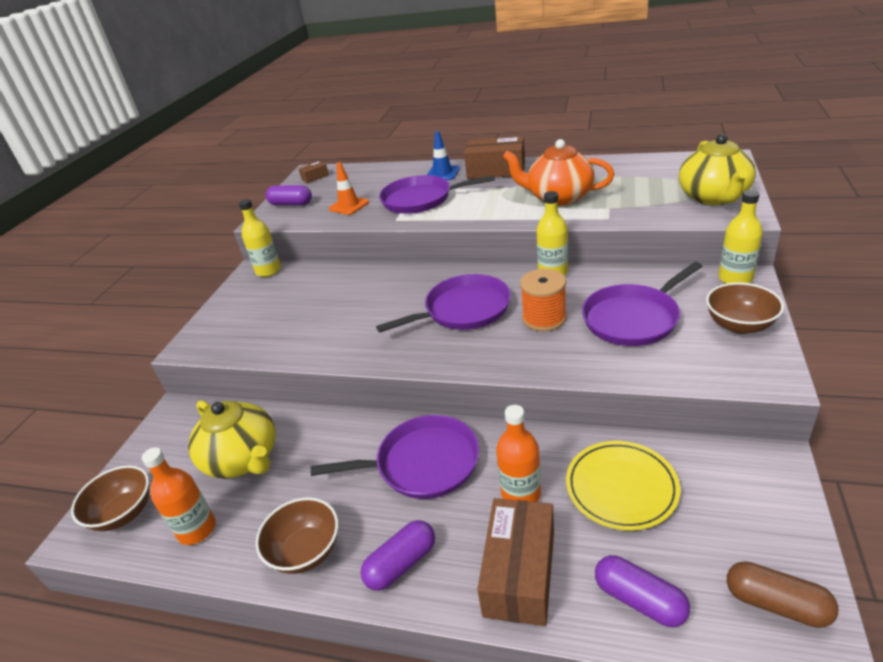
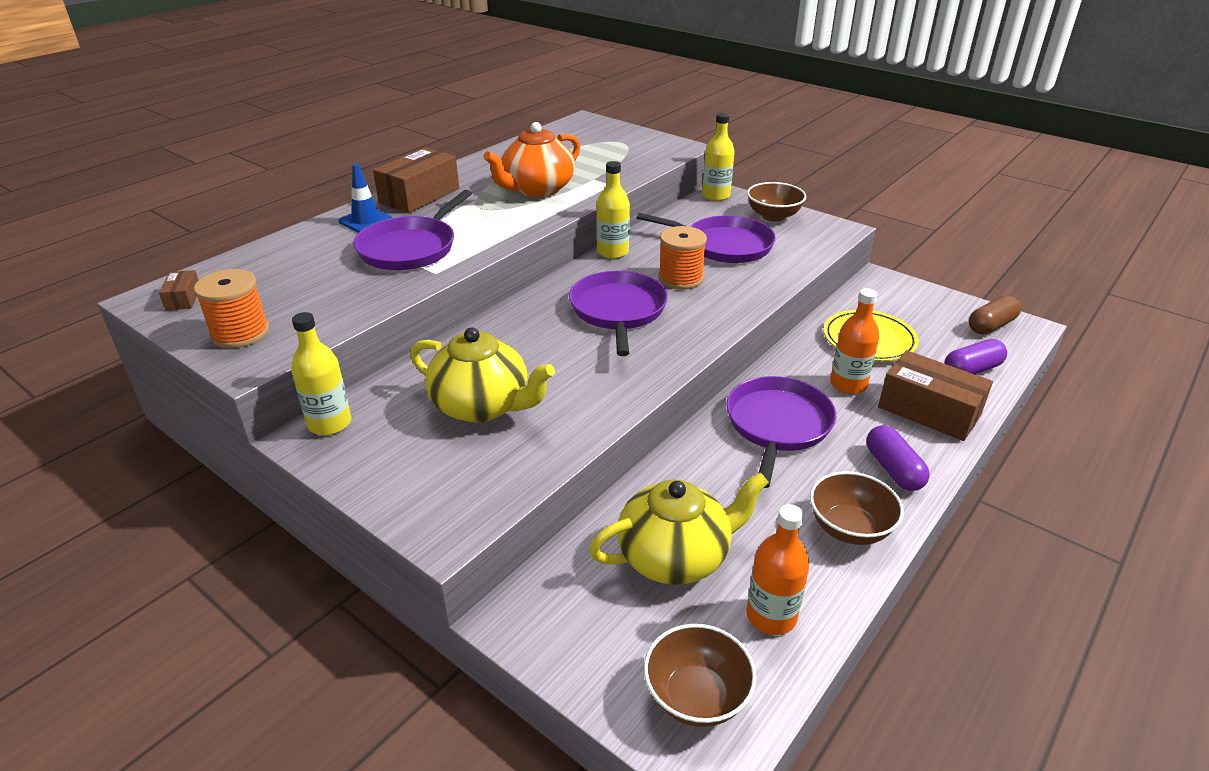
camera: 70 degrees left, 0 degrees up
(291, 204) = (240, 333): purple capsule -> orange spool
(349, 206) = (336, 293): orange traffic cone -> none
(633, 318) = (724, 245): purple pan -> purple pan turned 60 degrees counterclockwise
(713, 197) = (639, 145): yellow teapot -> yellow teapot (482, 406)

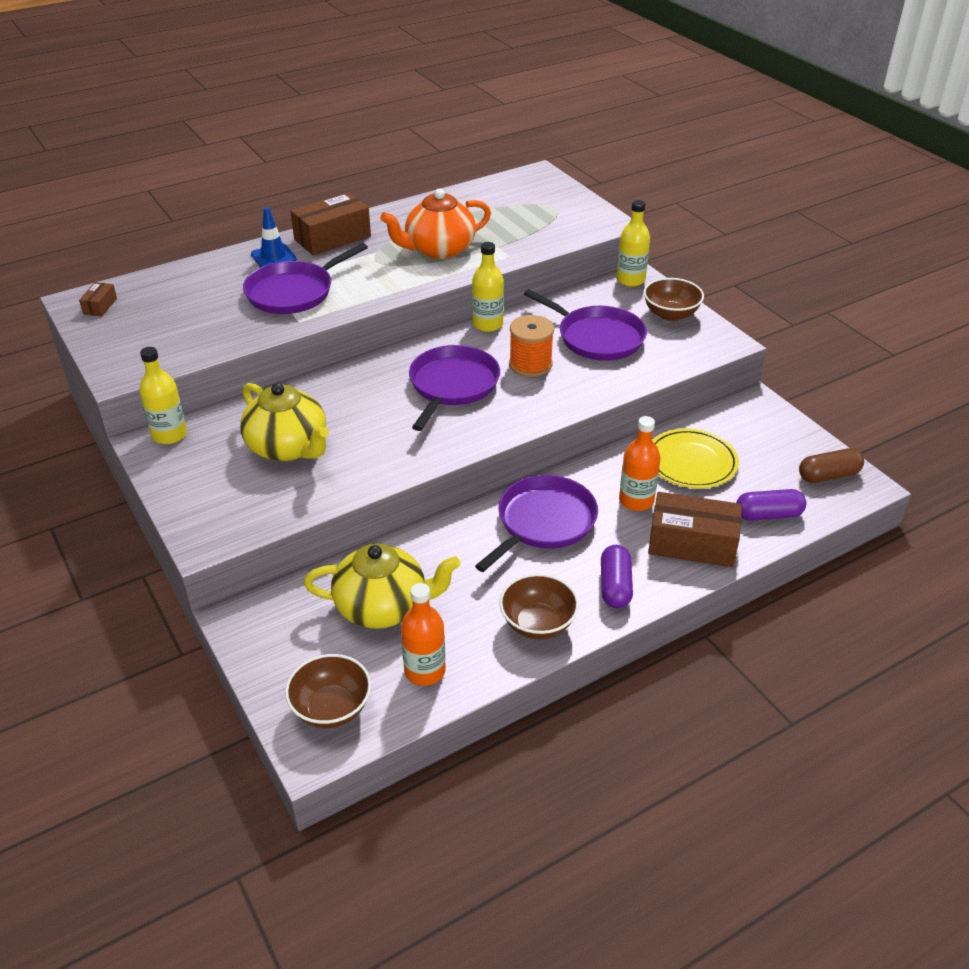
camera: 20 degrees right, 5 degrees up
(240, 333) = (126, 346): orange spool -> none
(929, 411) = (692, 543): brown box -> brown box turned 45 degrees counterclockwise

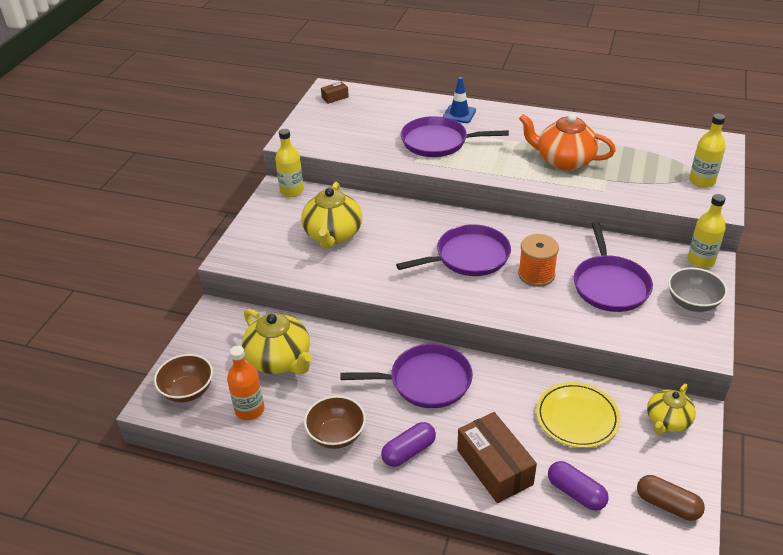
camera: 50 degrees right, 0 degrees up
(332, 238) = (510, 119): brown box -> none
(487, 324) = (549, 232): yellow bottle -> yellow bottle (702, 181)
(636, 501) = (501, 413): orange bottle -> none
(670, 314) = (692, 303): brown bowl -> grey bowl
(748, 420) = (667, 421): none -> yellow teapot

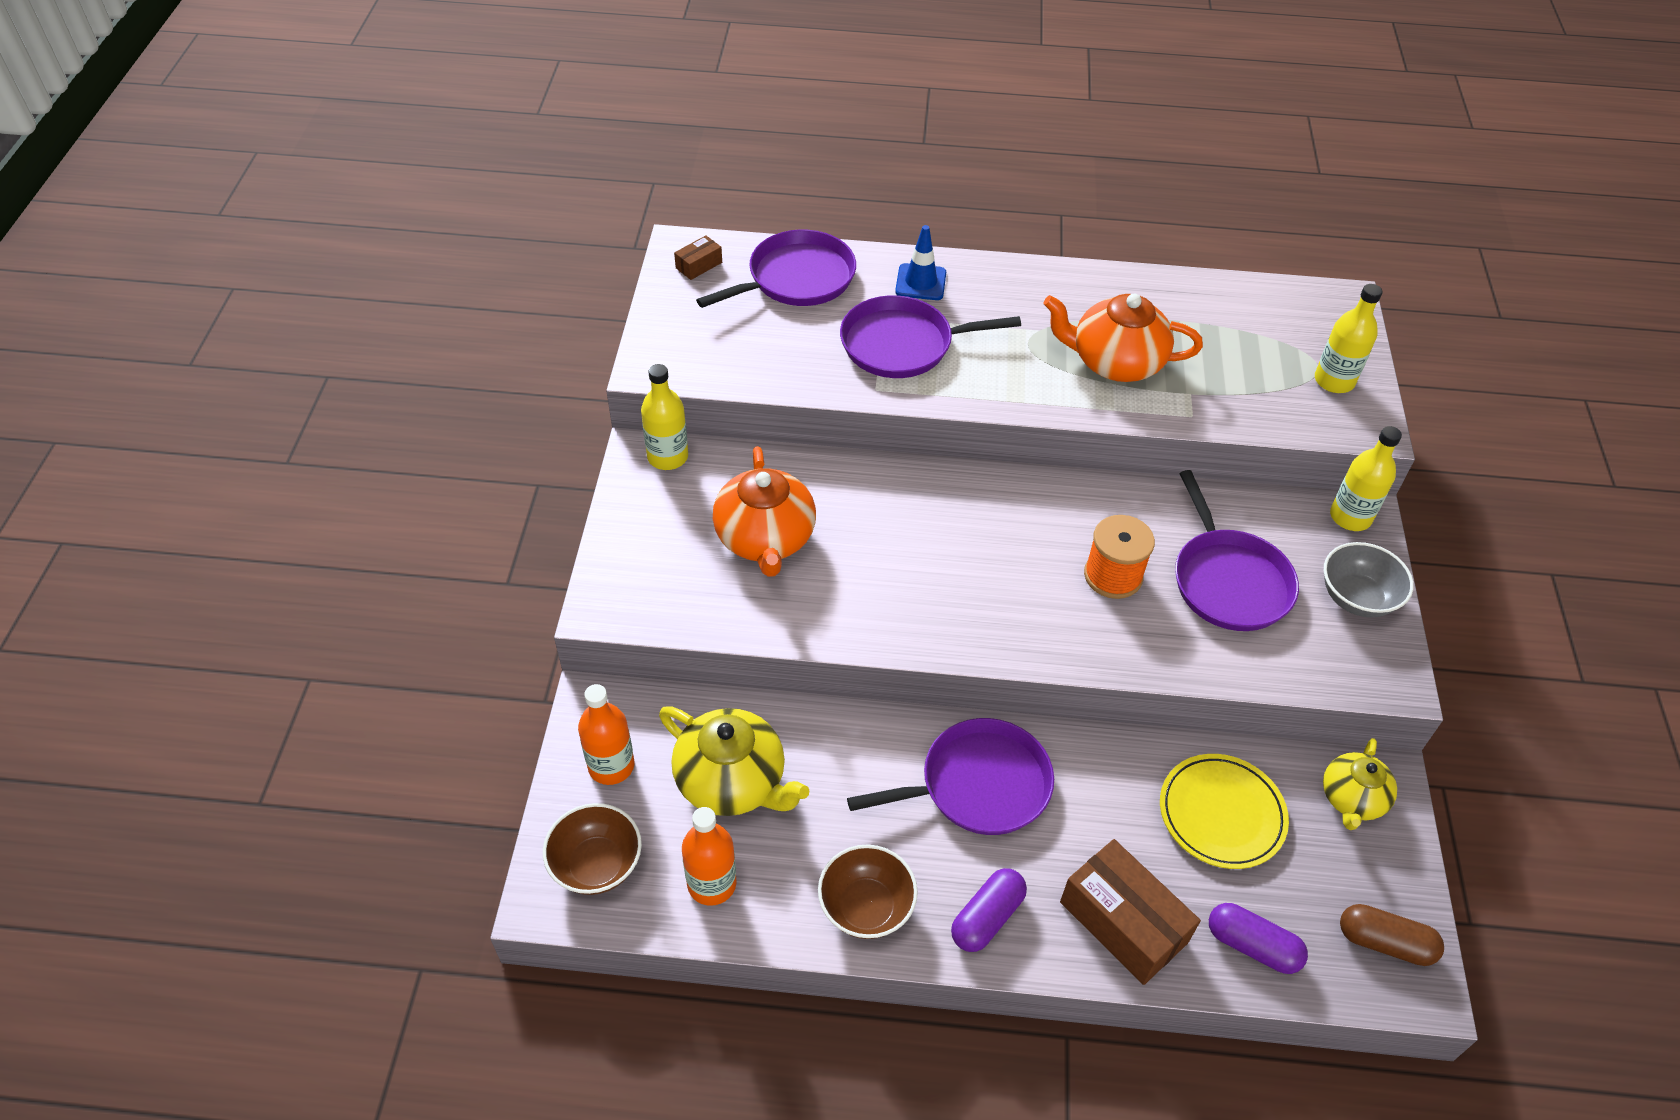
camera: 15 degrees left, 10 degrees up
(213, 343) = (611, 766): none -> orange bottle
(333, 235) = (765, 539): yellow teapot -> orange teapot
(468, 257) = (999, 555): purple pan -> purple pan (796, 279)

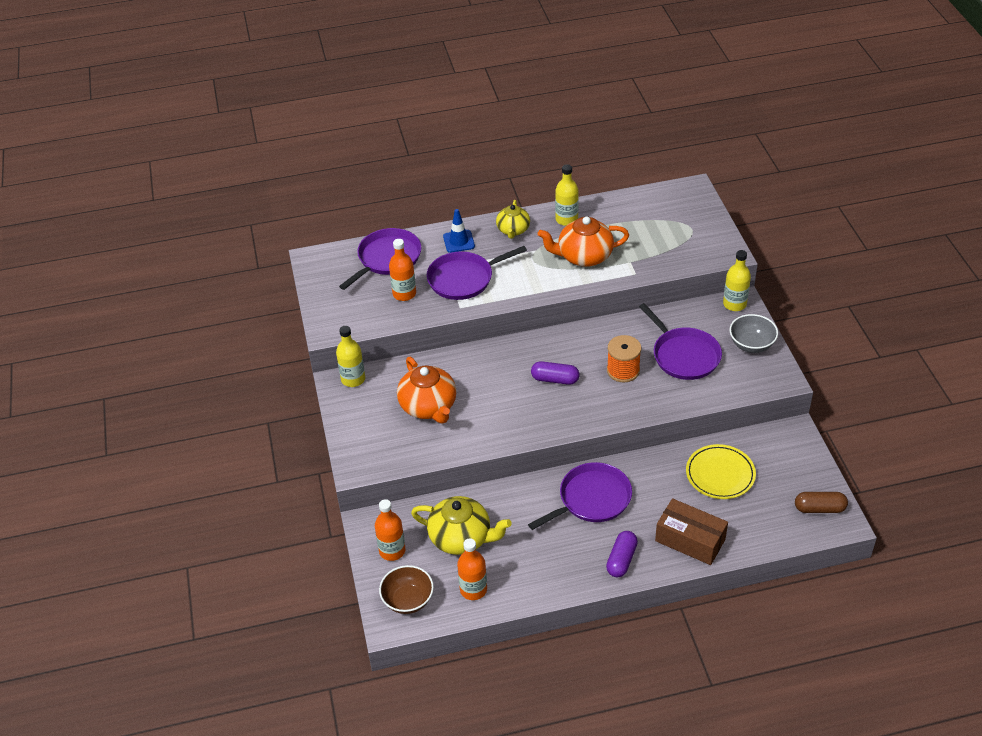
camera: 15 degrees left, 5 degrees down
(699, 265) = (327, 266): brown box -> none
(797, 342) = (404, 294): none -> orange bottle
(866, 907) = (558, 574): brown bowl -> none
(1252, 946) = (756, 530): purple capsule -> purple capsule (555, 379)
(1334, 381) = (702, 234): yellow bottle -> yellow bottle (566, 219)
(1351, 799) = (782, 447): yellow teapot -> yellow teapot (513, 230)

